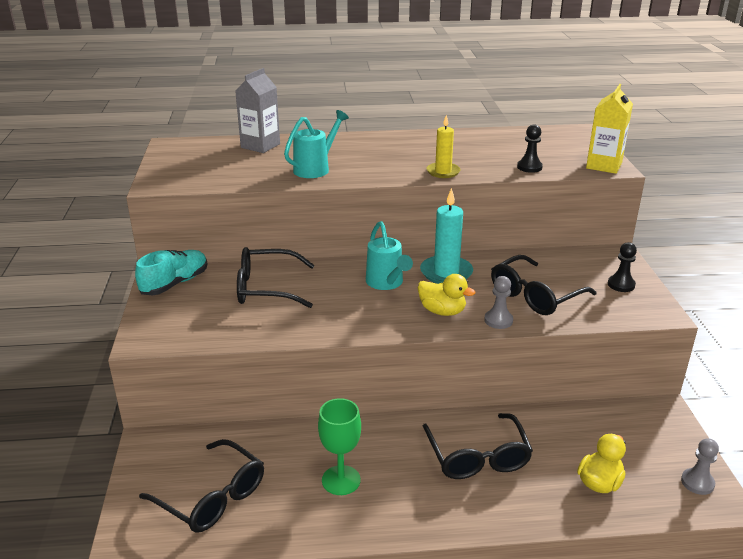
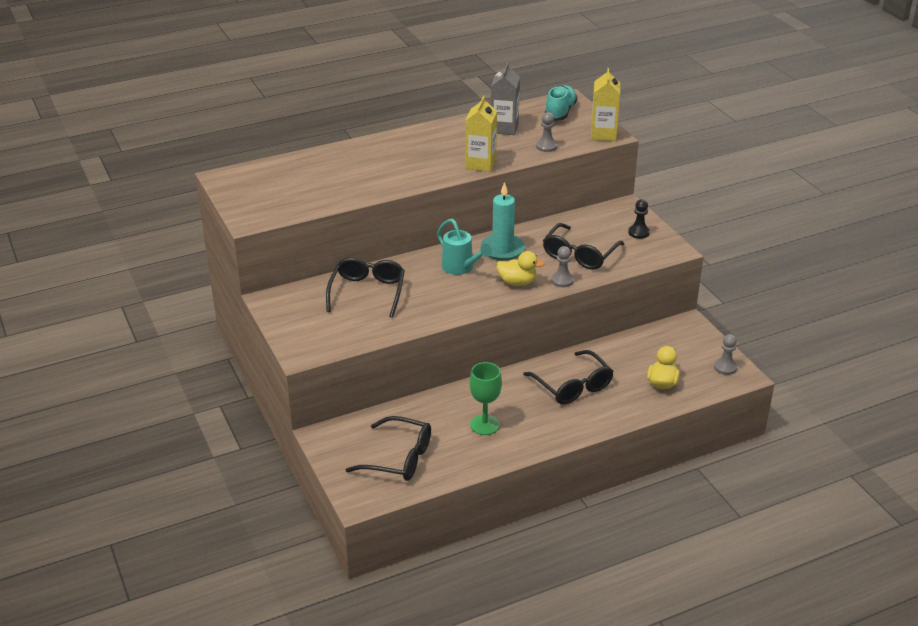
camera: 20 degrees left, 5 degrees up
(175, 283) = (287, 304): turquoise shoe -> turquoise shoe (560, 112)
(260, 146) = (305, 164): grey carton -> grey carton (504, 128)
(266, 288) = (367, 292): black glasses -> black glasses turned 120 degrees clockwise
(315, 168) = (373, 180): turquoise watering can -> none
(443, 172) = (480, 164): yellow candle -> yellow carton
(529, 167) = (546, 146): black pawn -> grey pawn

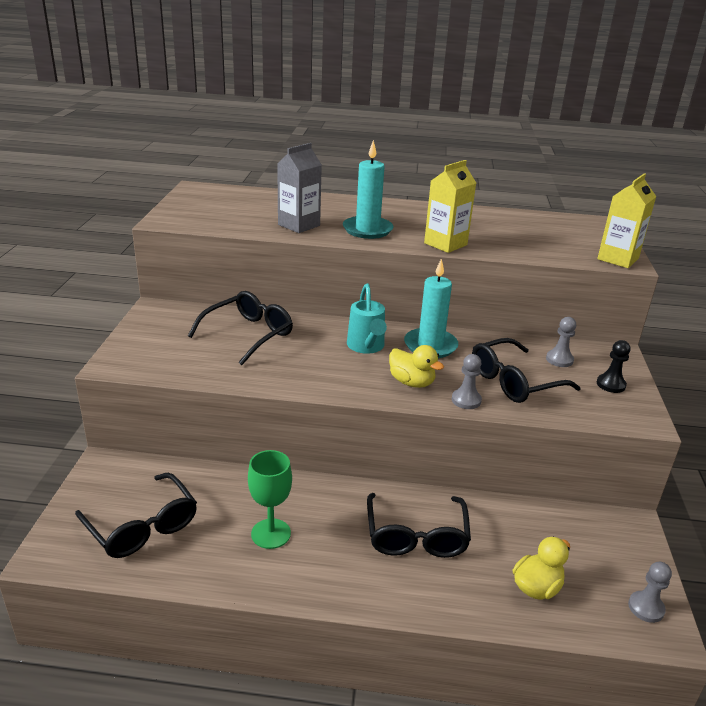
camera: 30 degrees right, 5 degrees down
(412, 171) = (367, 230): none -> turquoise candle
(504, 128) = (507, 225): grey carton -> grey carton (299, 225)
(546, 146) = (537, 251): grey pawn -> grey pawn (559, 360)
(560, 112) = (585, 229): turquoise shoe -> none

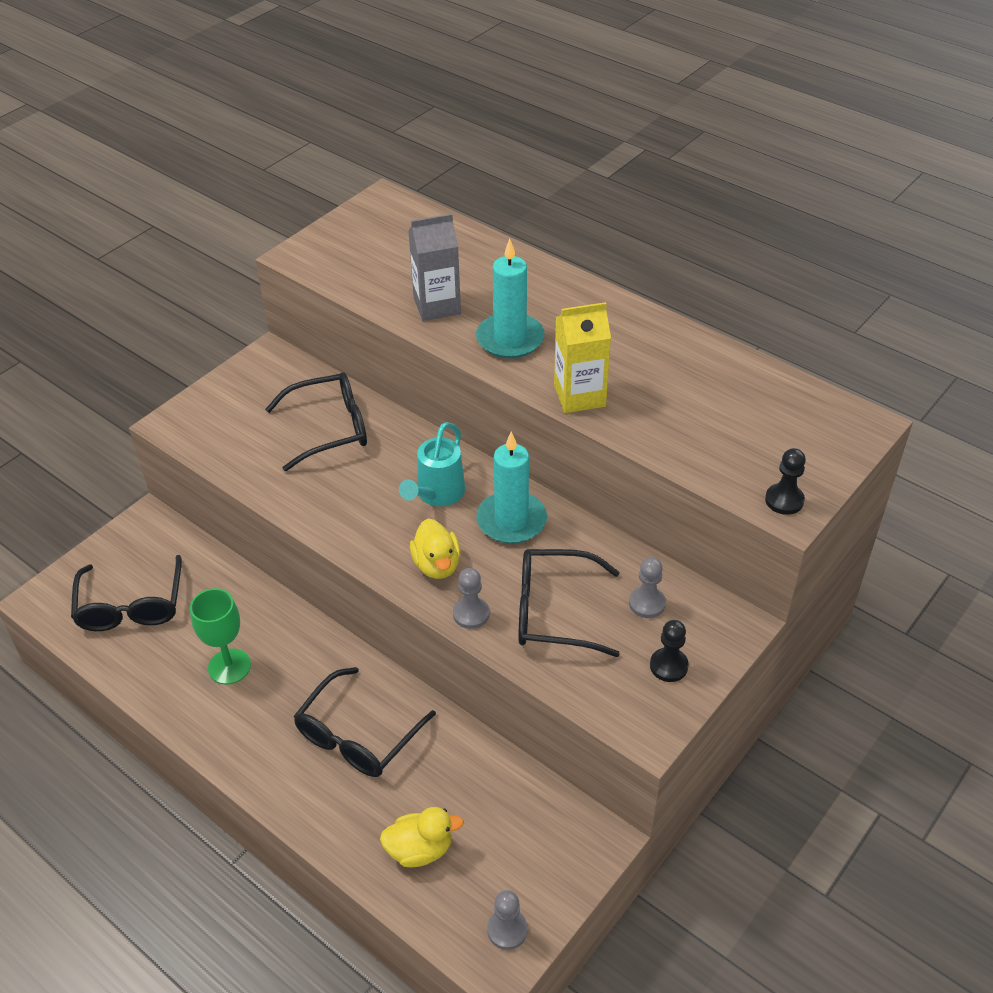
camera: 35 degrees right, 15 degrees up
(618, 259) = (784, 500): yellow carton -> black pawn

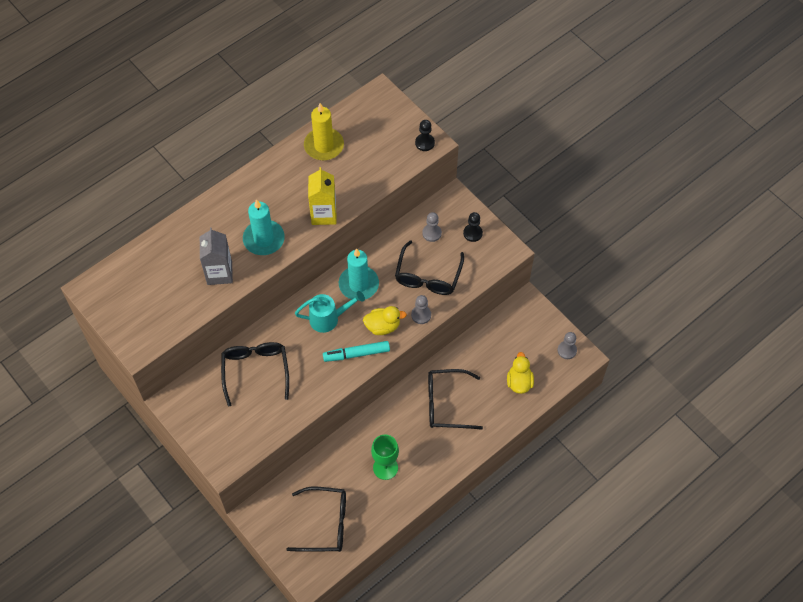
camera: 80 degrees left, 15 degrees up
(358, 736) = (446, 404): black glasses -> black glasses turned 135 degrees clockwise
(378, 539) = (356, 354): none -> turquoise marker
(437, 494) = (328, 319): turquoise watering can -> turquoise watering can turned 45 degrees counterclockwise
(716, 374) = (324, 146): none -> yellow candle

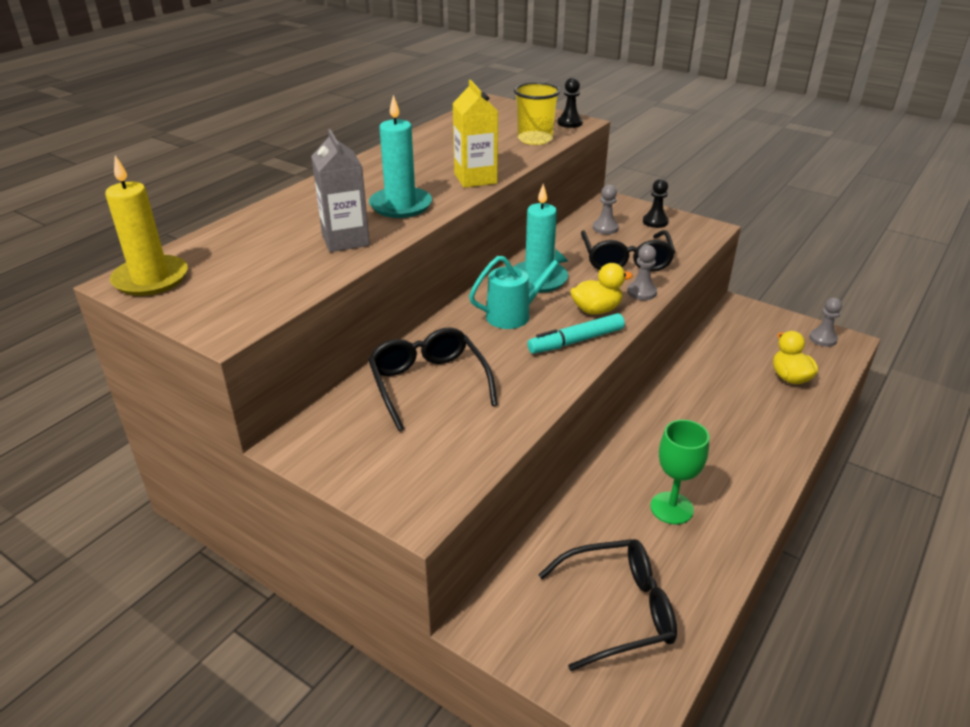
camera: 15 degrees left, 25 degrees down
(324, 146) = (446, 137): yellow candle -> yellow candle (151, 279)
(387, 164) = (535, 139): none -> yellow cup
(446, 404) = (711, 416): black glasses -> none

